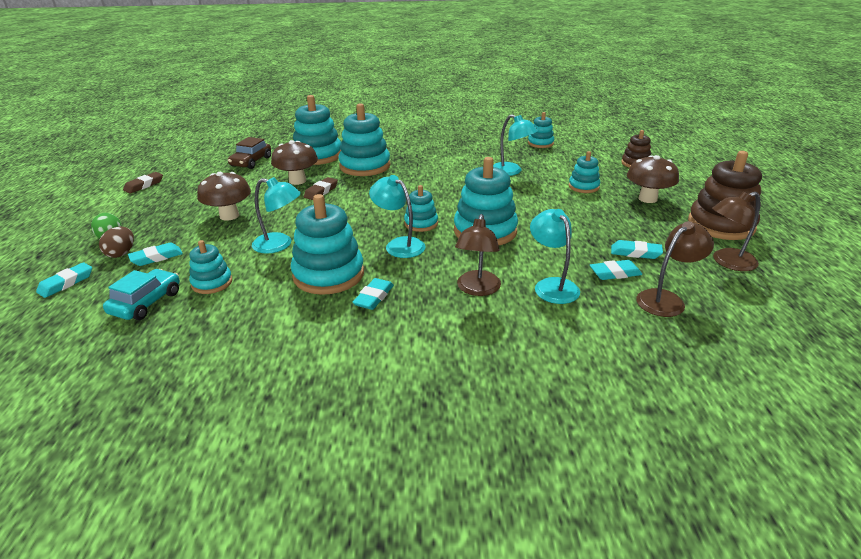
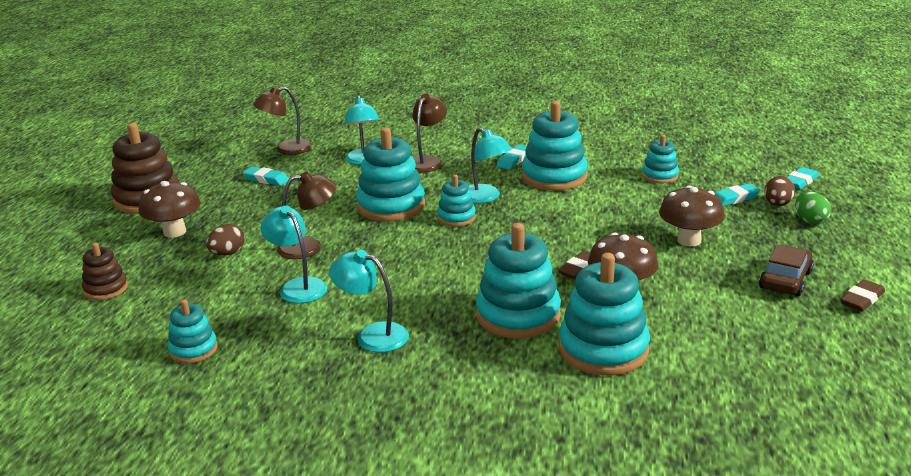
camera: 170 degrees left, 5 degrees down
(146, 302) = (707, 165): turquoise car -> none
(251, 162) = (721, 342): brown car -> brown car (785, 280)
(280, 245) = (610, 204): turquoise lamp -> turquoise lamp (372, 335)
(583, 187) = (227, 253): turquoise stacking toy -> brown egg
(615, 273) = (304, 166): turquoise eraser -> none
(727, 262) = (199, 169): brown lamp -> brown lamp (309, 247)

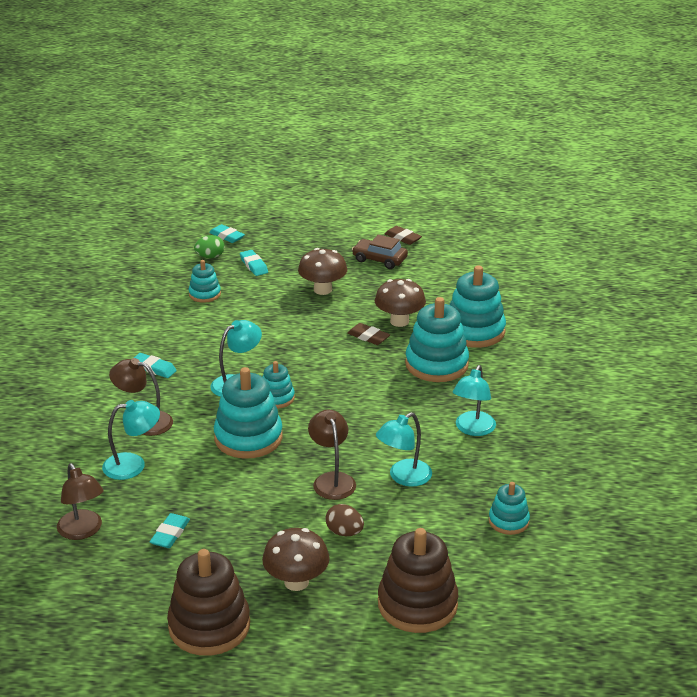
camera: 95 degrees left, 5 degrees up
(106, 289) = (417, 604): brown stacking toy -> brown stacking toy, size x1.83
(554, 177) = (197, 346): turquoise stacking toy -> none
(777, 204) = (266, 249): brown egg -> none
(810, 221) = (293, 241): green egg -> green egg (210, 257)

